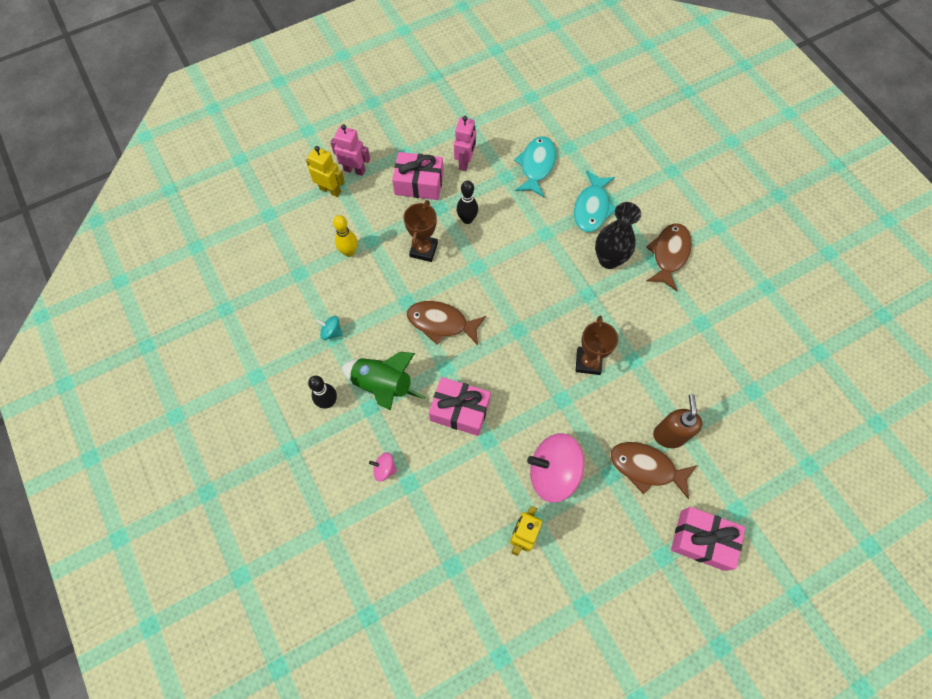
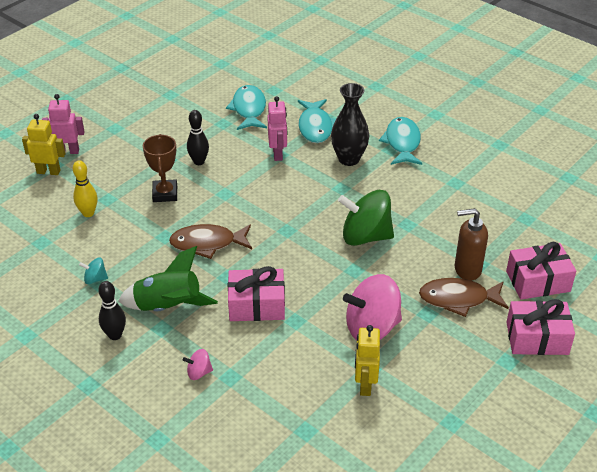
camera: 20 degrees left, 25 degrees down
(419, 183) = (139, 147): pink gift -> pink gift (538, 281)
(465, 162) = (178, 122): pink robot -> pink robot (278, 154)
(588, 362) = (365, 236): brown trophy -> green spinning top
(669, 254) = (402, 143): brown fish -> turquoise fish
(669, 435) = (467, 269): brown soap dispenser -> brown soap dispenser turned 75 degrees counterclockwise

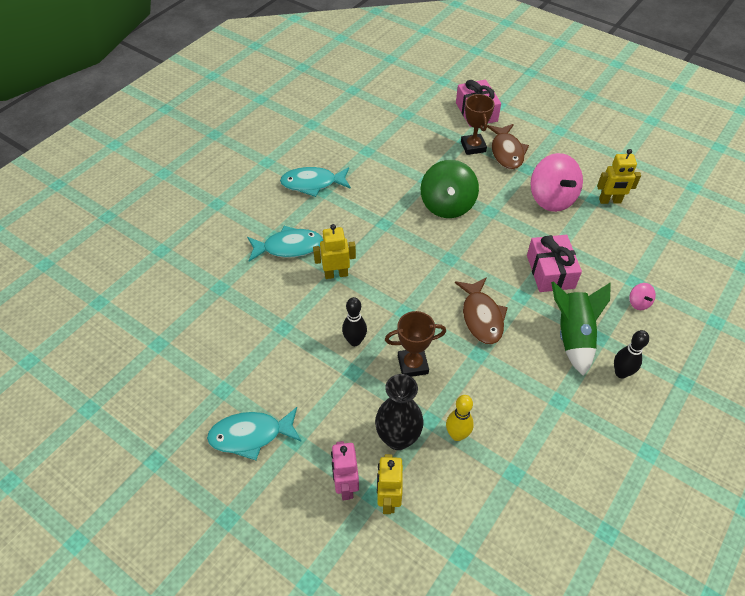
camera: 95 degrees left, 10 degrees up
(95, 279) = (555, 405): turquoise spinning top -> none
(249, 109) = (257, 306): turquoise fish -> turquoise fish (251, 435)
(278, 154) = (336, 274): pink robot -> yellow robot
(349, 159) = (340, 220): black vase -> black vase (398, 438)
(467, 269) = (473, 147): brown soap dispenser -> brown trophy
(537, 338) = (533, 115): pink gift -> none

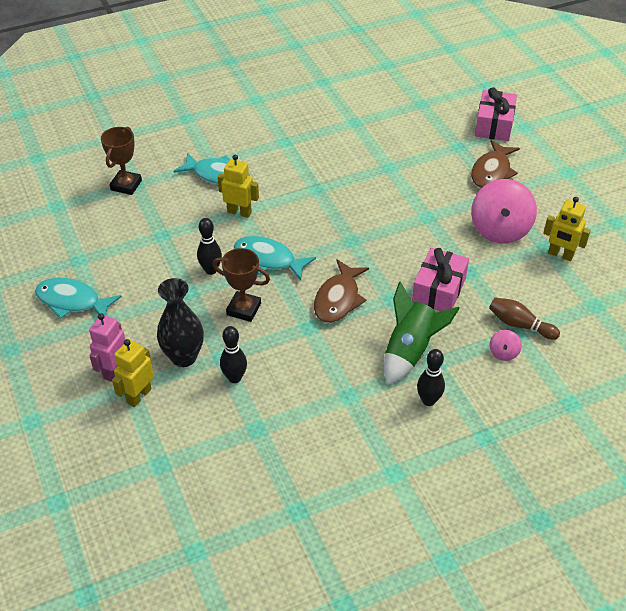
camera: 30 degrees right, 5 degrees down
(312, 184) = (281, 132): turquoise fish -> turquoise fish (268, 260)
(447, 205) = (390, 196): green spinning top -> none
(457, 435) = (234, 378): yellow bowling pin -> black bowling pin
(473, 147) = (461, 155): brown trophy -> brown trophy (126, 185)
(630, 273) = (519, 325): none -> brown bowling pin

